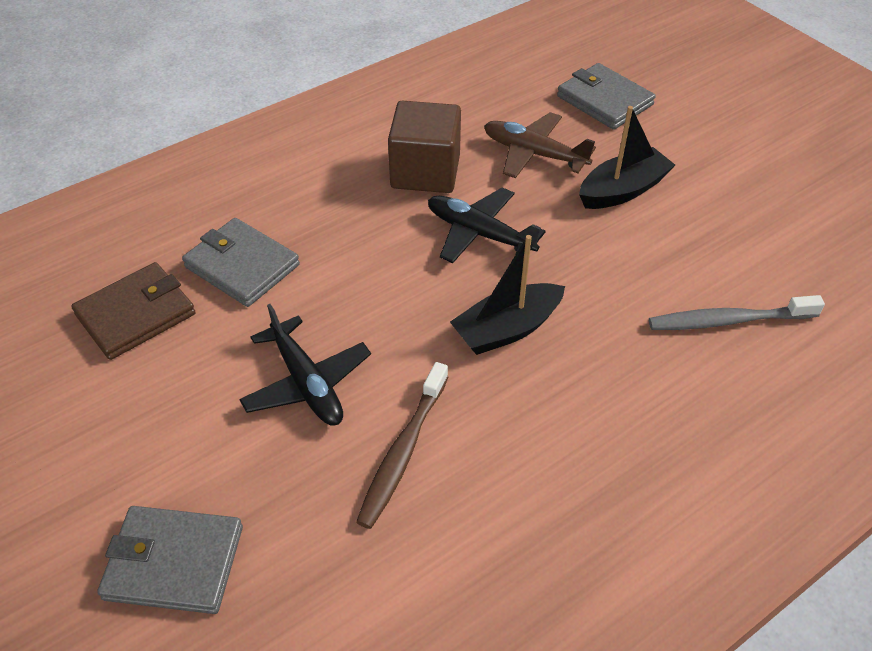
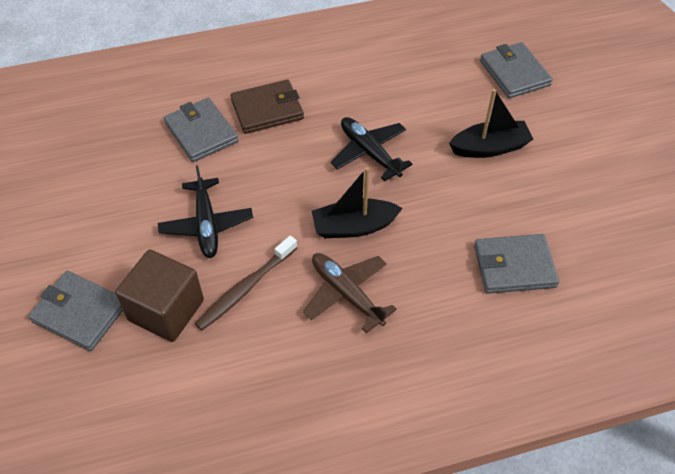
camera: 20 degrees right, 5 degrees up
(136, 314) = (122, 147): brown wallet -> brown wallet (267, 109)
(425, 172) = (354, 96): brown cube -> brown cube (166, 310)
(533, 154) = (439, 102): brown plane -> brown plane (346, 293)
(728, 321) = (514, 266): grey toothbrush -> grey wallet

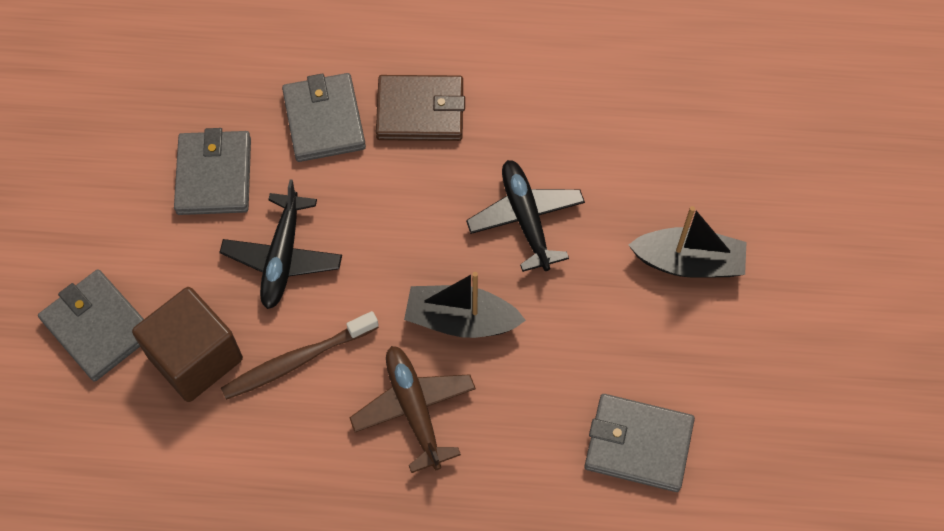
camera: 20 degrees right, 10 degrees up
(514, 73) = (778, 156): grey wallet -> grey wallet (214, 176)

